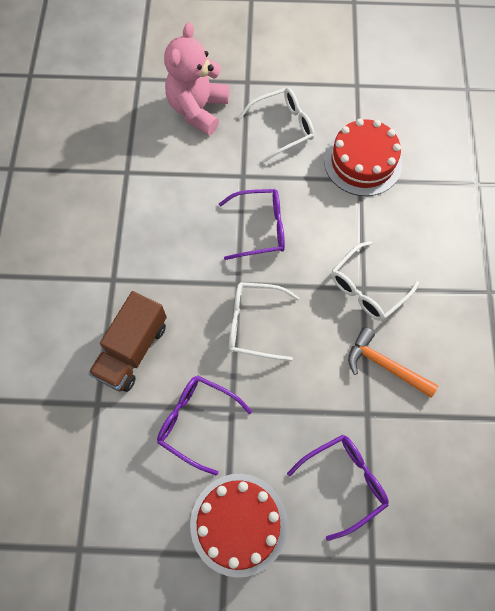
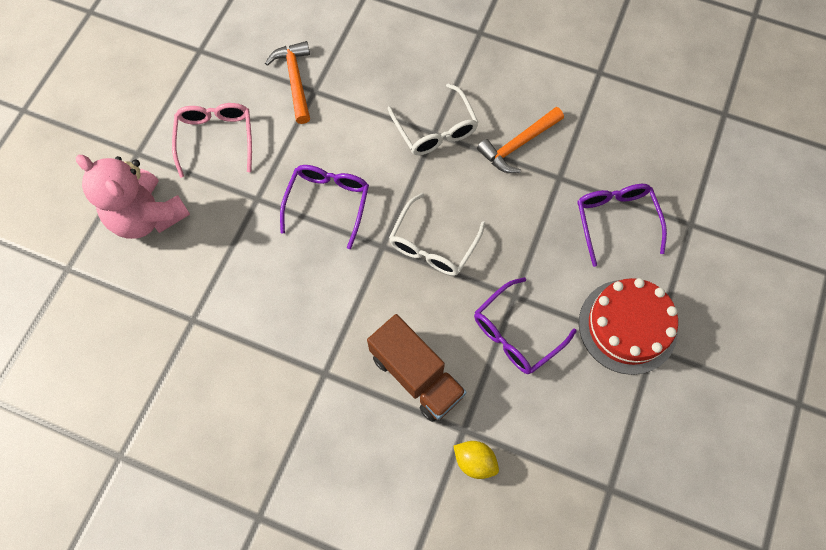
camera: 70 degrees left, 0 degrees up
(73, 422) = (475, 461): none -> yellow lemon
(282, 127) = (216, 138): white glasses -> pink glasses
(362, 162) = (295, 80): red cake -> orange hammer

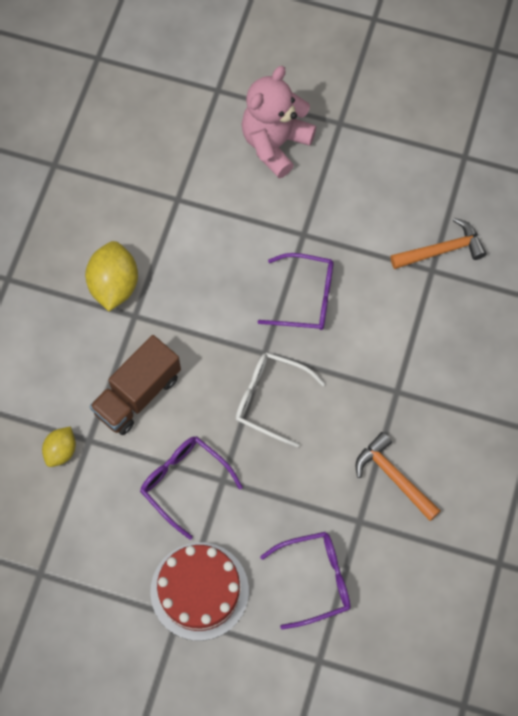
camera: 85 degrees right, 0 degrees up
(216, 138) = (364, 188): pink glasses -> none
(286, 394) = (114, 285): none -> yellow lemon
(435, 129) = (401, 392): white glasses -> none

